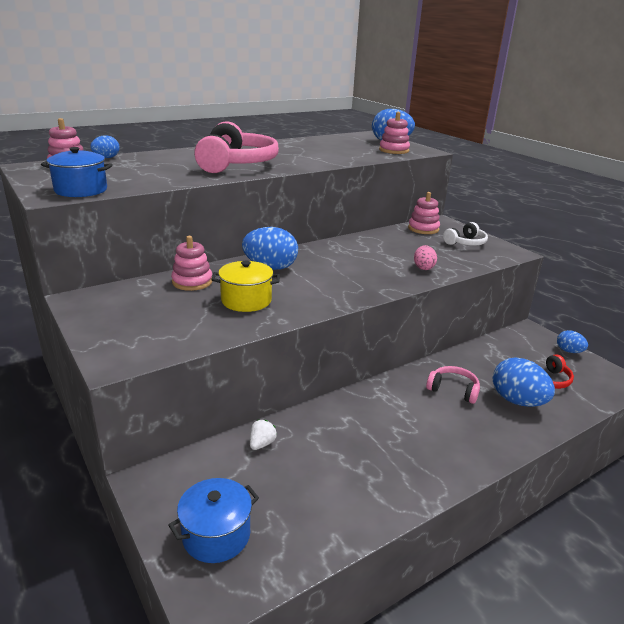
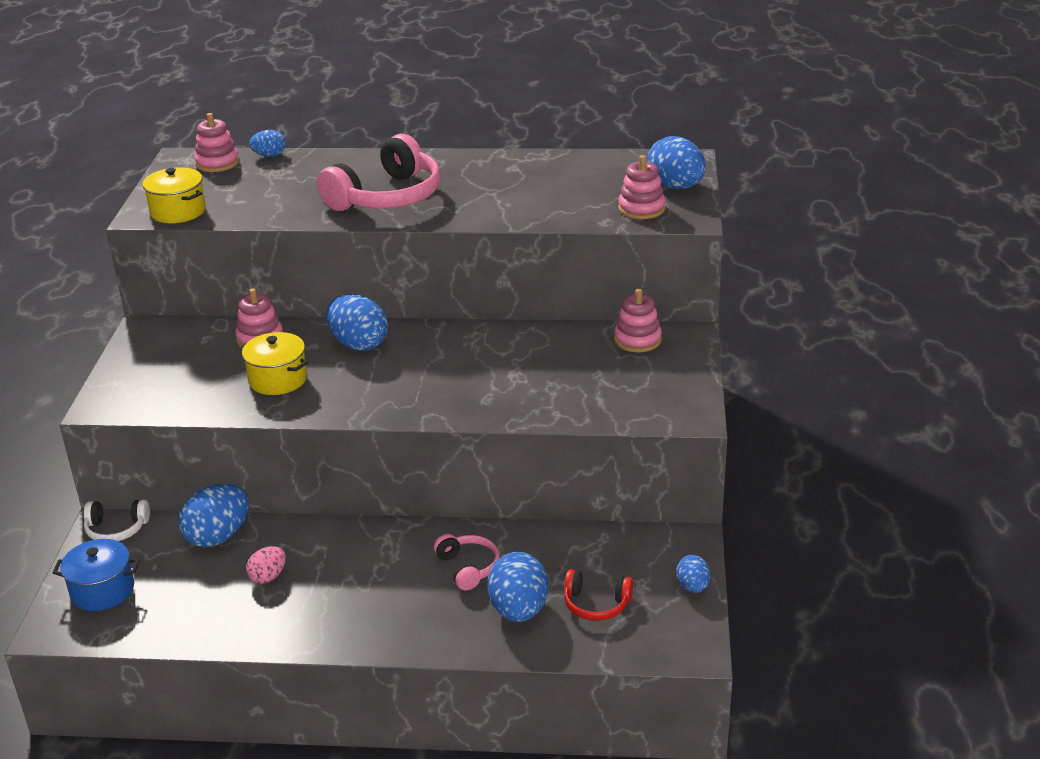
camera: 40 degrees right, 5 degrees up
(81, 190) = (178, 211): blue pot -> yellow pot
(262, 444) = (218, 536): white strawberry -> blue egg
(423, 267) = (527, 400): pink egg -> pink egg (268, 577)
(465, 243) = (654, 381): white headphones -> white headphones (116, 529)

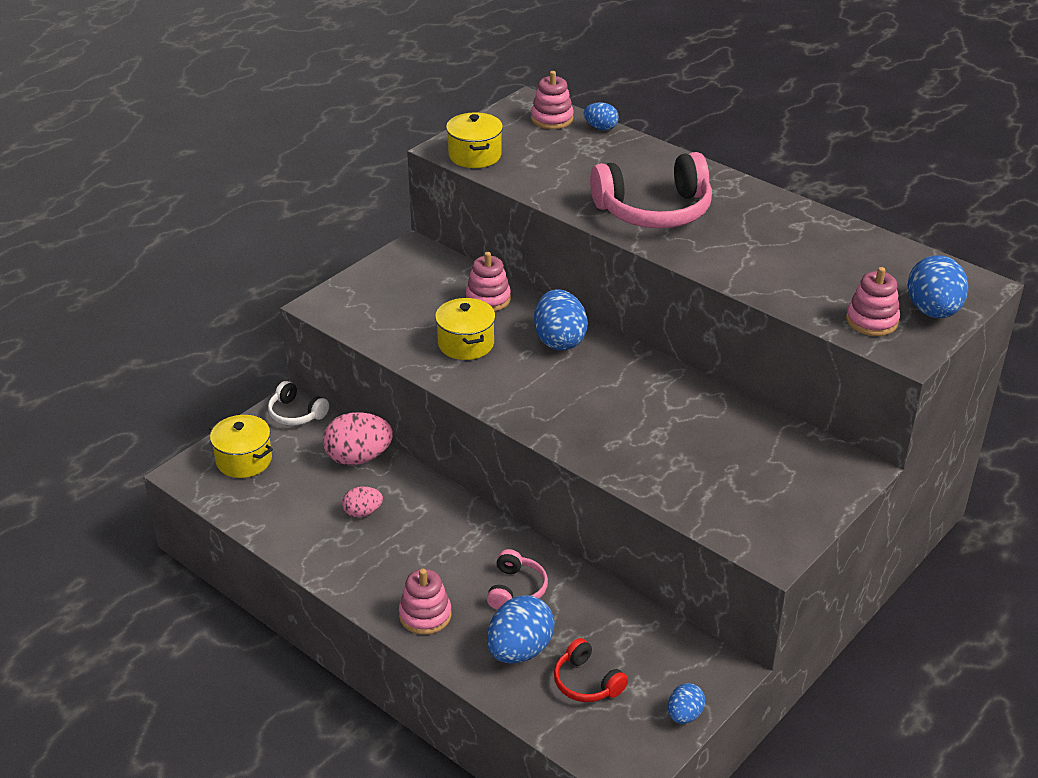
camera: 35 degrees right, 5 degrees up
(102, 590) = (244, 460): blue pot -> yellow pot
(218, 536) = (358, 458): blue egg -> pink egg
(637, 340) = (804, 451): pink stacking toy -> pink stacking toy (425, 615)

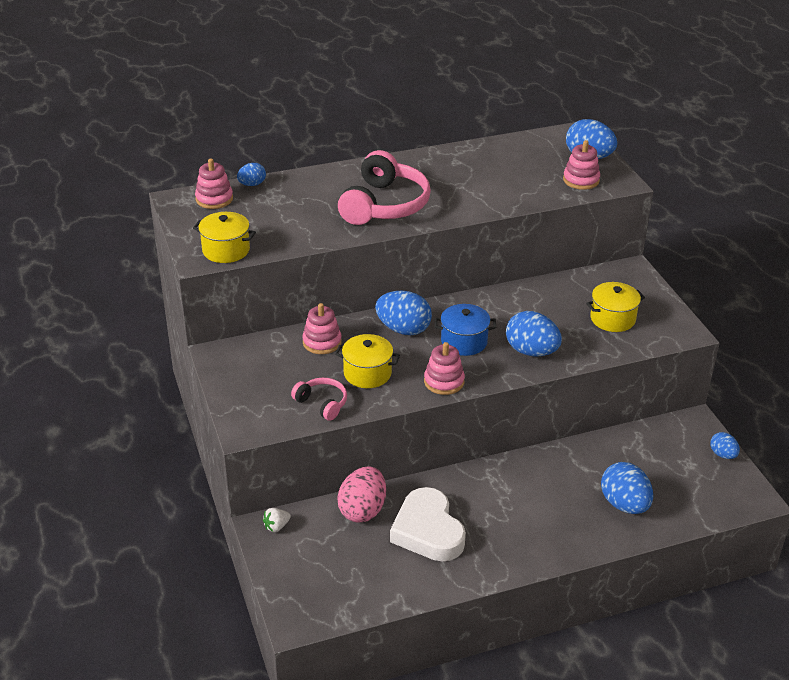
camera: 60 degrees left, 0 degrees up
(244, 460) = (309, 579): yellow pot -> yellow pot (612, 319)
(296, 413) = (276, 526): white headphones -> white strawberry
(363, 512) = (428, 531): pink egg -> white heart
(425, 615) = (561, 538): pink stacking toy -> pink stacking toy (444, 381)
(516, 589) = (565, 483): pink headphones -> pink headphones (322, 403)
(579, 387) = (464, 341): none -> blue pot
(586, 682) = (671, 485): red headphones -> none
(609, 440) = (531, 351): none -> blue egg

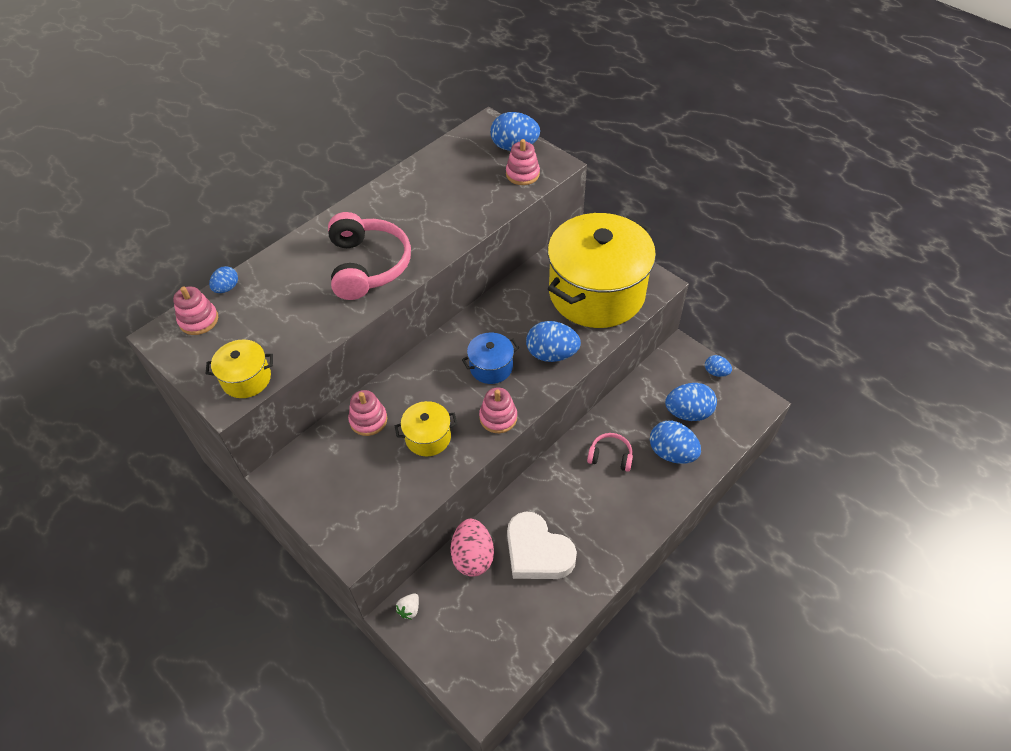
camera: 25 degrees left, 15 degrees up
(322, 403) = (406, 488): pink headphones -> pink headphones (610, 456)
(403, 329) = (432, 375): blue egg -> blue egg (688, 412)
(612, 319) = (596, 293): yellow pot -> yellow pot, size x2.37

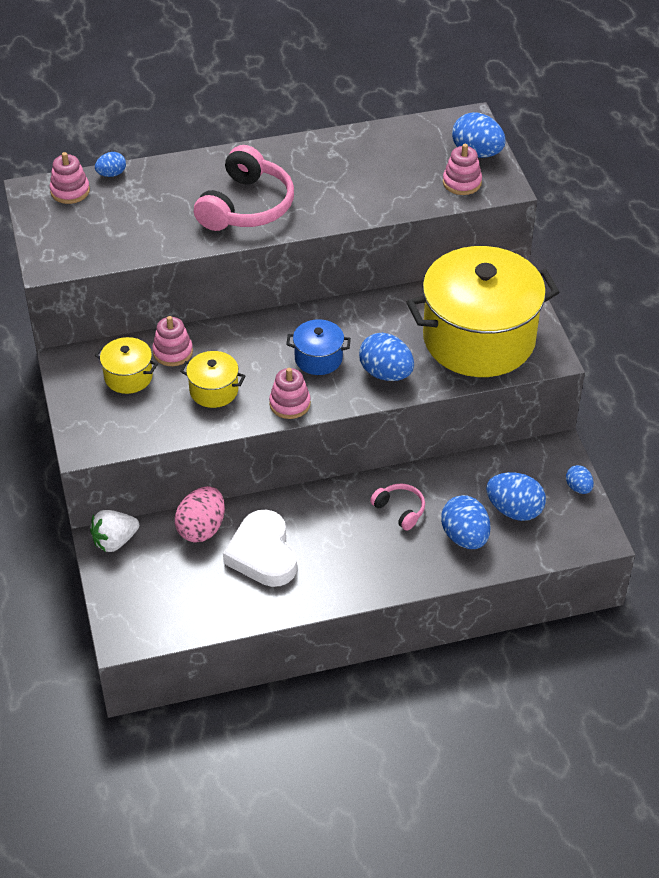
camera: 30 degrees right, 5 degrees down
(246, 379) = (75, 256): yellow pot -> yellow pot (128, 377)
(409, 609) = (115, 541): white strawberry -> white strawberry, size x1.76

